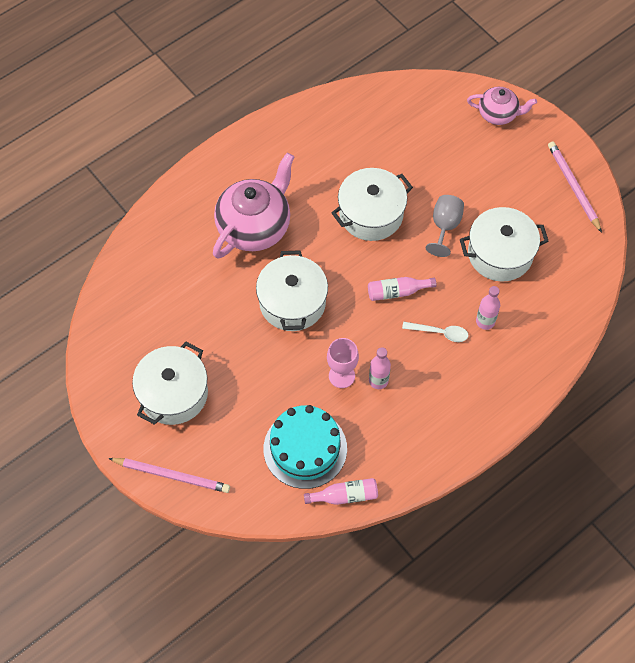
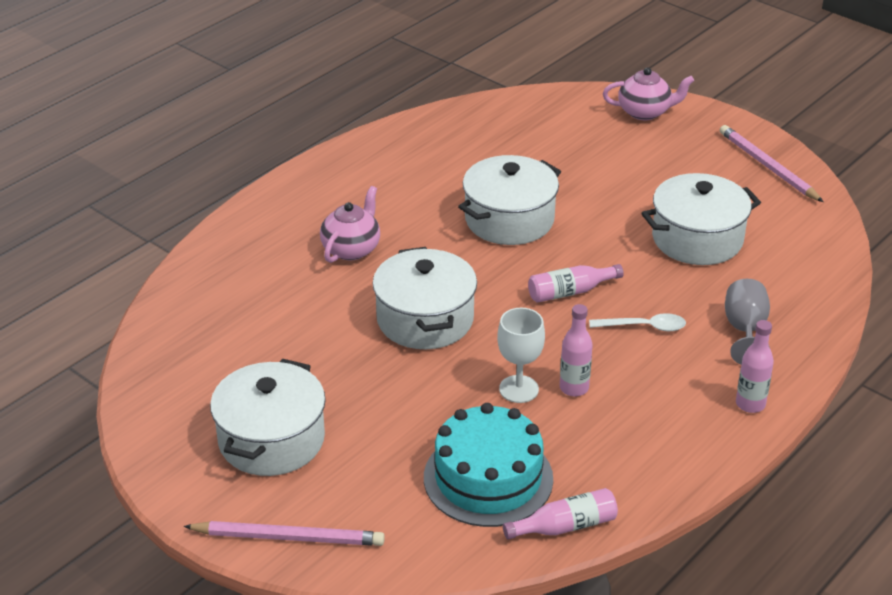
camera: 10 degrees left, 25 degrees down
(255, 227) = (351, 249): pink teapot -> pink teapot, size x0.57
(341, 376) = (519, 389): pink goblet -> white goblet
(445, 226) = (613, 221): grey goblet -> grey goblet (745, 330)
(485, 321) = (703, 308): pink bottle -> pink bottle (750, 404)

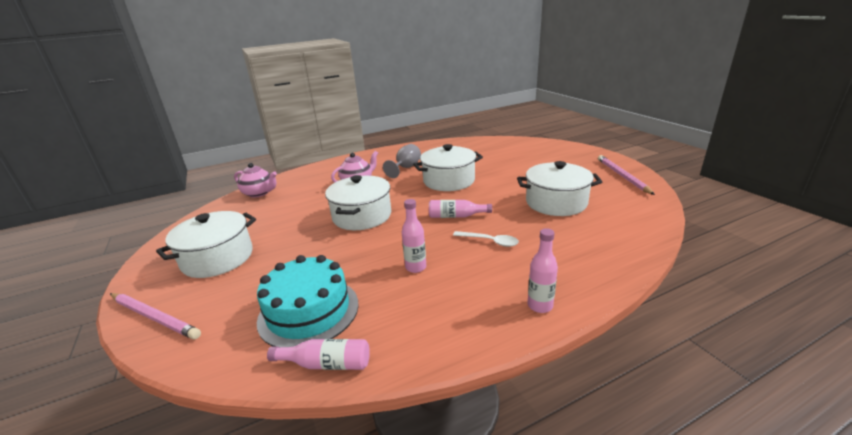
camera: 25 degrees right, 10 degrees down
(519, 389) = (380, 261): white goblet -> none
(645, 112) = (557, 149): pink teapot -> pink teapot (259, 193)
(745, 330) = (562, 256): grey goblet -> grey goblet (406, 168)

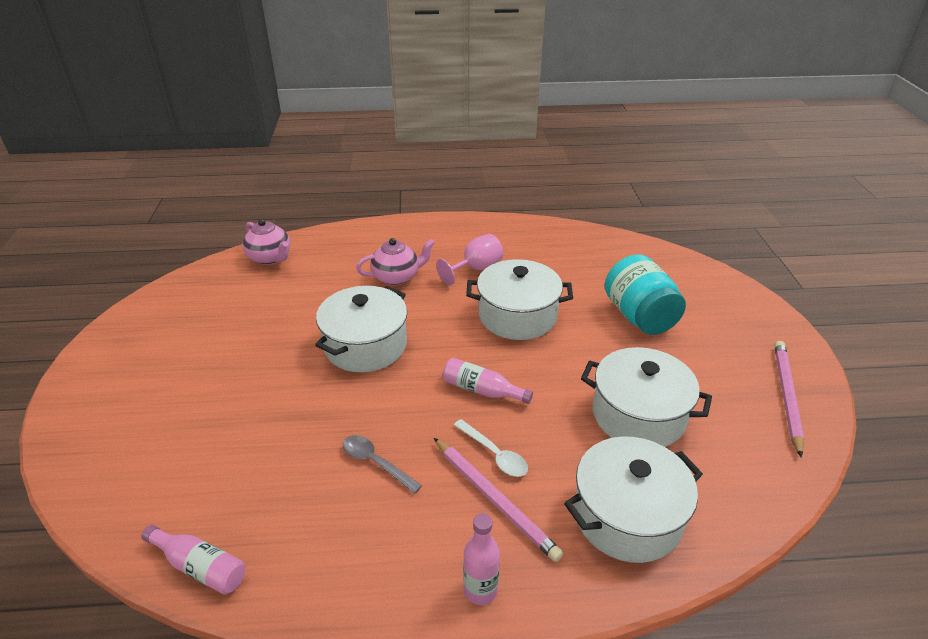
camera: 20 degrees right, 10 degrees up
(154, 317) = (76, 425): pink pencil -> pink pencil (494, 499)
(218, 258) = (173, 358): white pot -> white pot (627, 516)
(308, 311) = (222, 482): turquoise cake -> none
(406, 168) = (476, 269): grey goblet -> pink goblet
(415, 267) = (375, 462): pink bottle -> grey spoon
(518, 165) = (639, 316): none -> turquoise jar

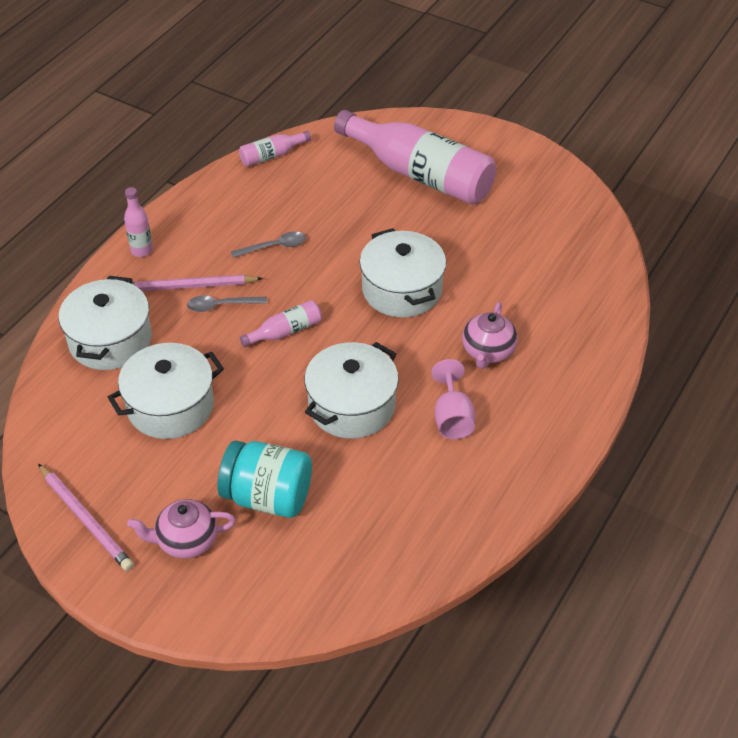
camera: 125 degrees right, 10 degrees up
(175, 408) = (420, 174): none -> pink bottle
(270, 258) = (596, 277): pink teapot -> pink teapot (186, 541)
(495, 454) = (221, 306): white spoon -> grey spoon

